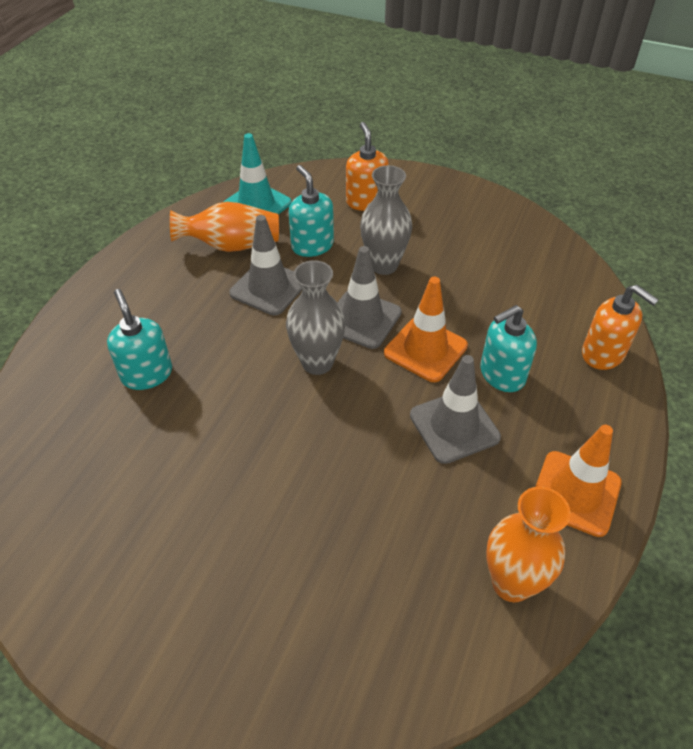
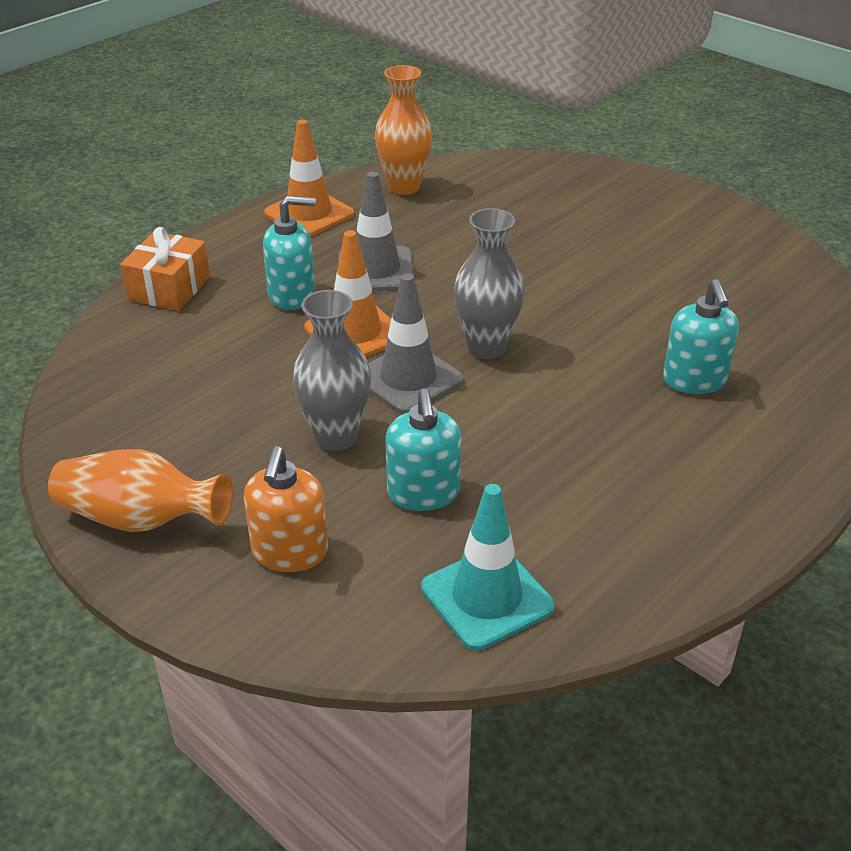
camera: 160 degrees left, 10 degrees down
(231, 245) = (552, 526): orange vase -> orange vase (140, 519)
(268, 288) = (514, 445): grey traffic cone -> none
(603, 354) = (169, 288): orange soap dispenser -> orange gift

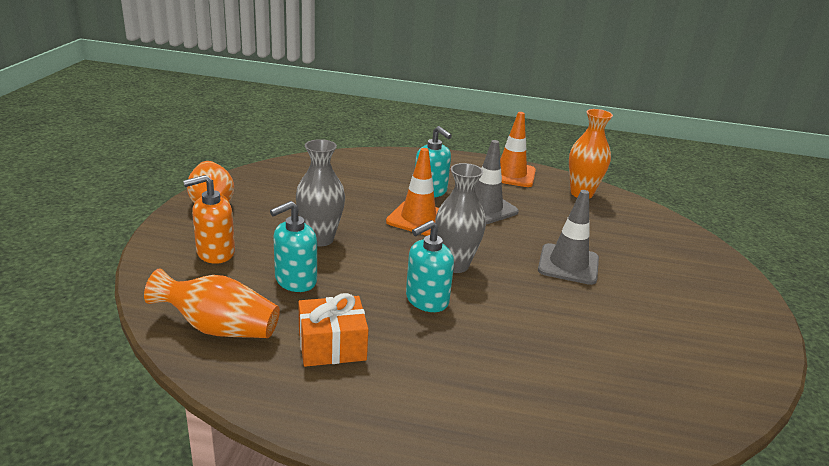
camera: 55 degrees right, 10 degrees down
(169, 288) = (395, 159): orange gift -> orange gift (332, 346)
(408, 379) = (395, 247): grey traffic cone -> grey traffic cone (568, 264)
(487, 597) = (219, 328): turquoise traffic cone -> orange vase
(694, 380) = (518, 362): turquoise soap dispenser -> turquoise soap dispenser (426, 300)

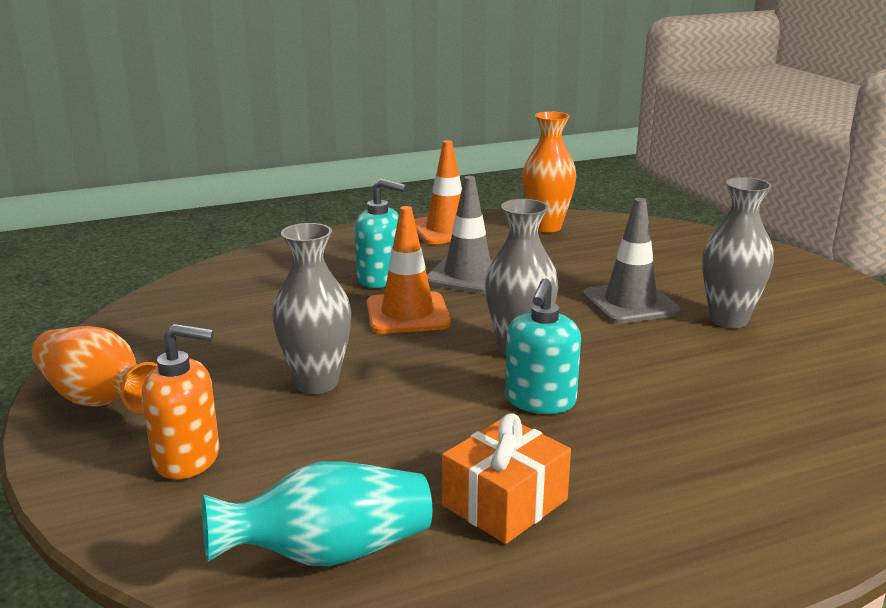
camera: 30 degrees left, 5 degrees down
(215, 253) = (188, 458): orange soap dispenser -> orange soap dispenser turned 120 degrees counterclockwise
(219, 328) = (328, 553): orange vase -> turquoise vase
(295, 280) = (352, 446): turquoise soap dispenser -> none
(624, 302) = (728, 320): none -> grey vase

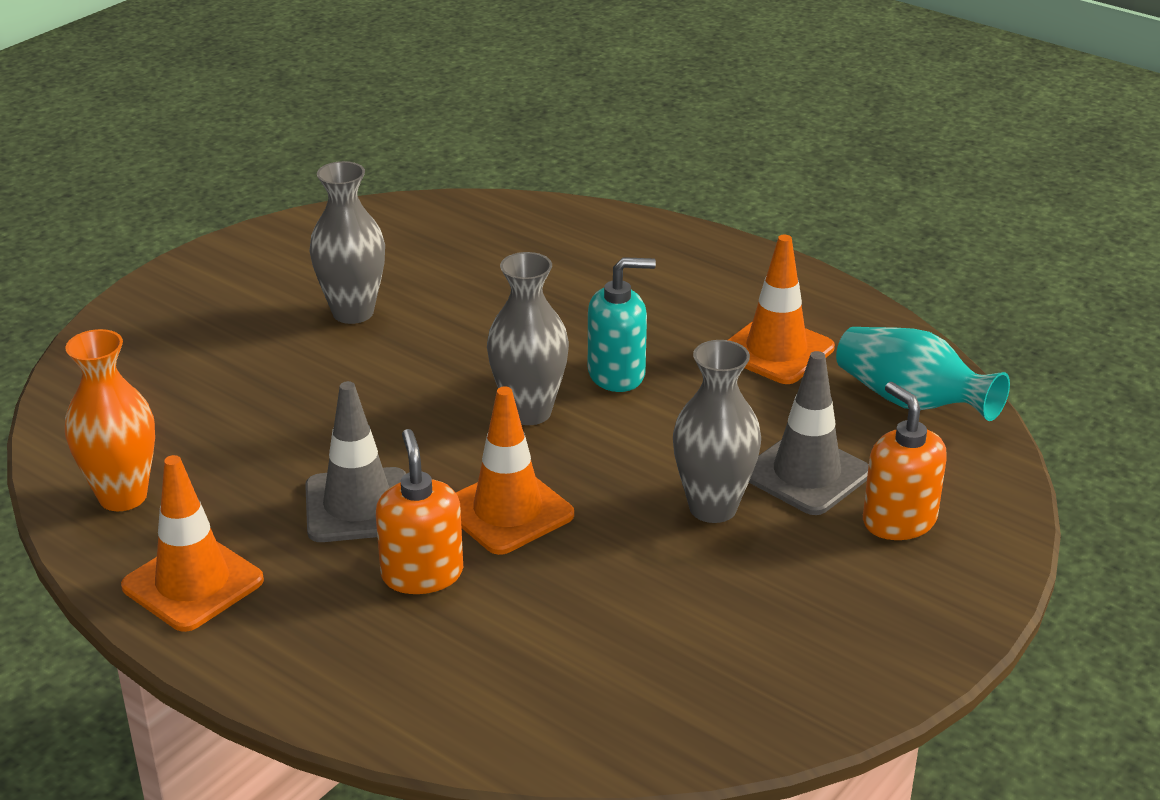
camera: 120 degrees left, 10 degrees up
(98, 400) = (888, 635): orange vase -> none
(380, 278) = (422, 574): turquoise soap dispenser -> orange soap dispenser
(505, 503) = (776, 350): orange gift -> orange traffic cone
(630, 303) = (355, 374): grey traffic cone -> grey traffic cone (806, 474)

